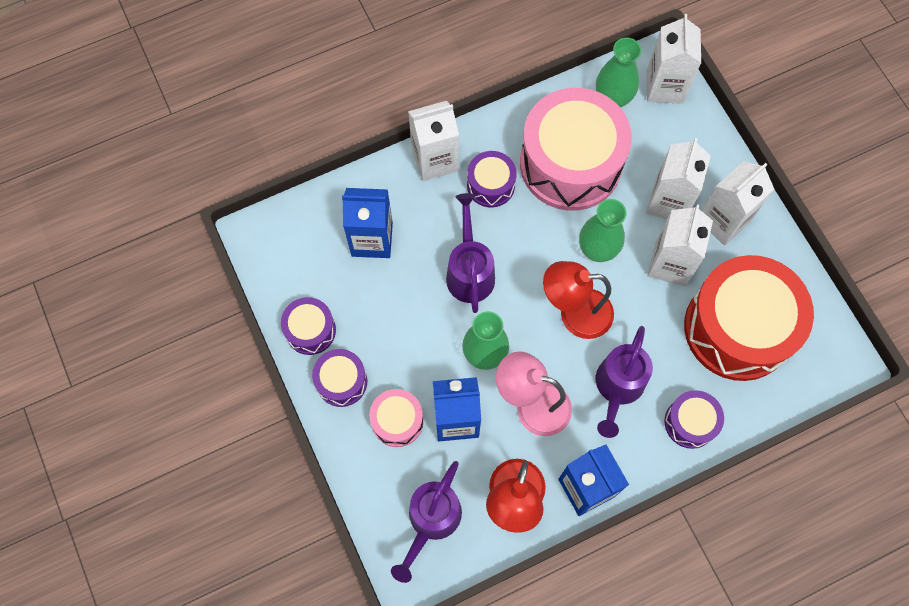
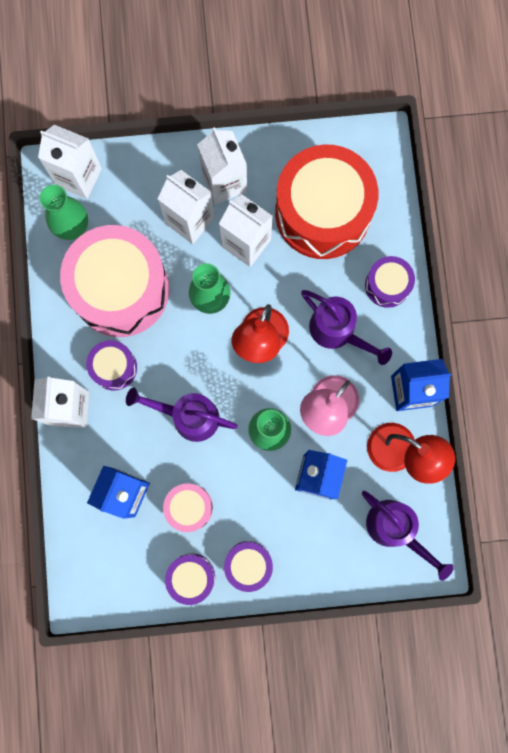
camera: 70 degrees left, 10 degrees up
(397, 421) = (301, 528): pink drum -> pink drum (189, 507)

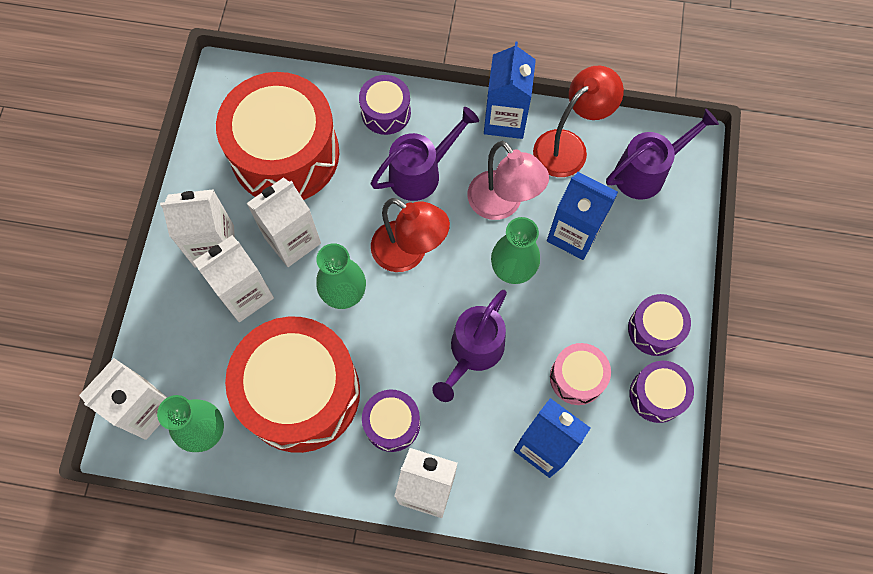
camera: 75 degrees left, 10 degrees down
(121, 289) = (300, 393): pink drum -> red drum

